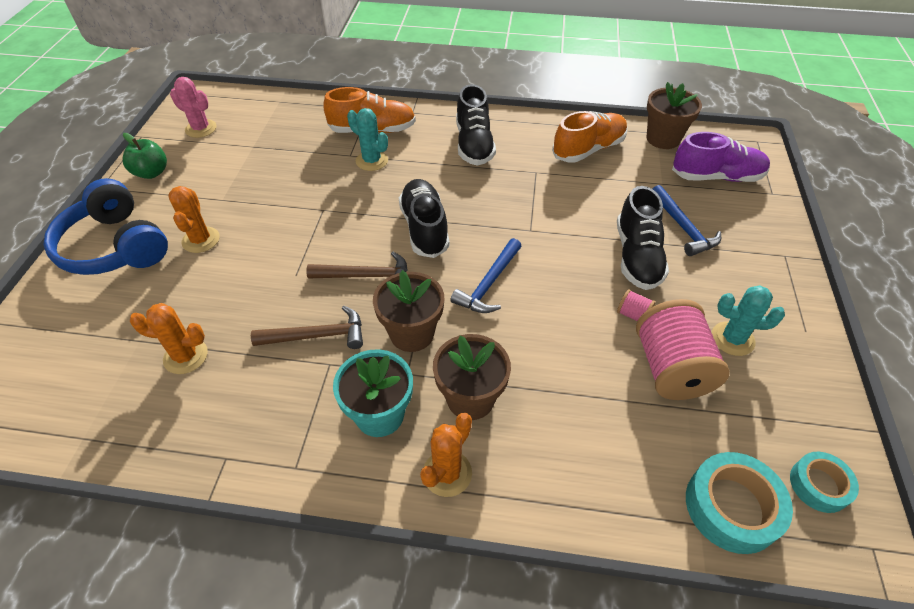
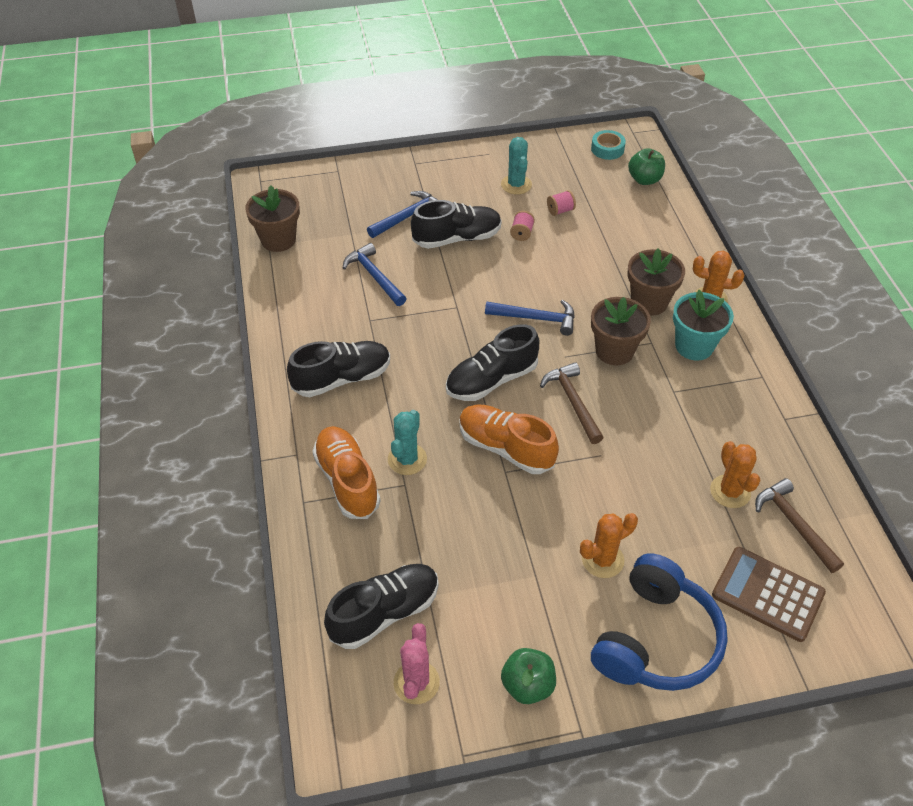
camera: 110 degrees left, 0 degrees up
(76, 335) = (767, 594): none -> brown calculator
(257, 126) = (385, 613): none -> black shoe
(317, 336) = (654, 410): brown hammer -> brown hammer (794, 524)
(588, 149) = (316, 288): orange shoe -> orange shoe (505, 448)
(594, 186) = (374, 276): none -> blue hammer
(670, 368) = (560, 210): pink spool -> pink spool, size x0.42
(716, 177) = (328, 202): purple shoe -> none
(731, 507) = (644, 179): turquoise tape -> green apple

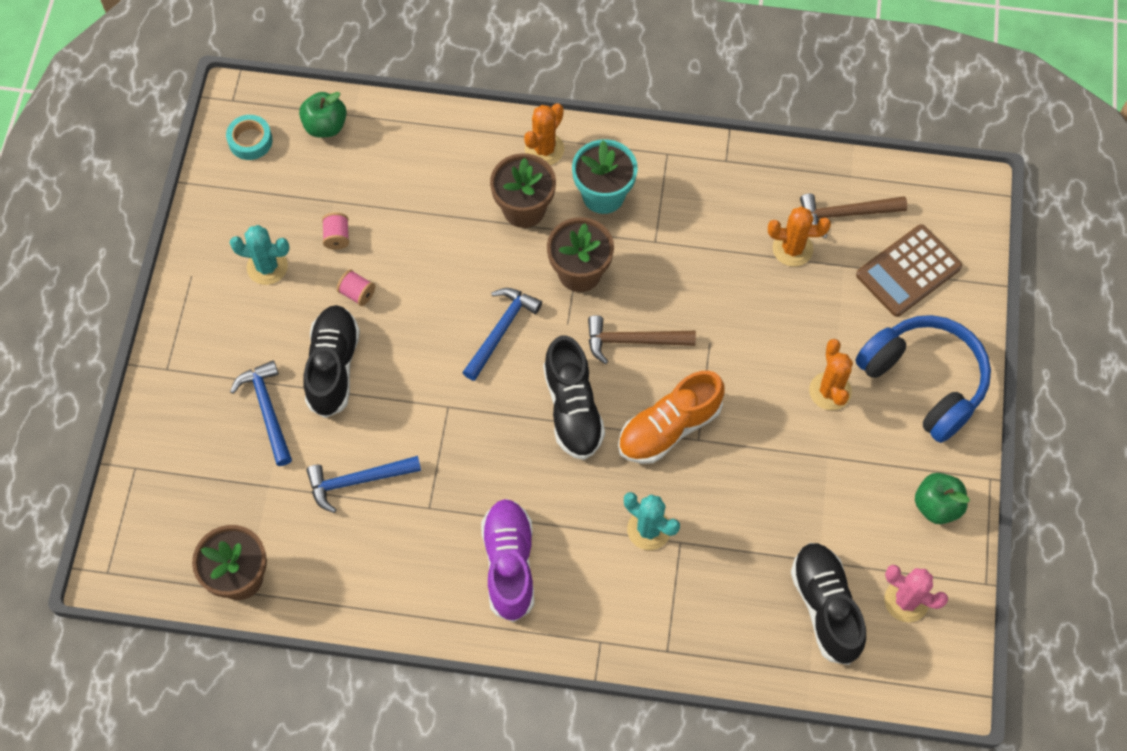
camera: 70 degrees left, 15 degrees up
(342, 378) = (509, 564): black shoe -> purple shoe
(347, 481) = (655, 598): orange shoe -> none

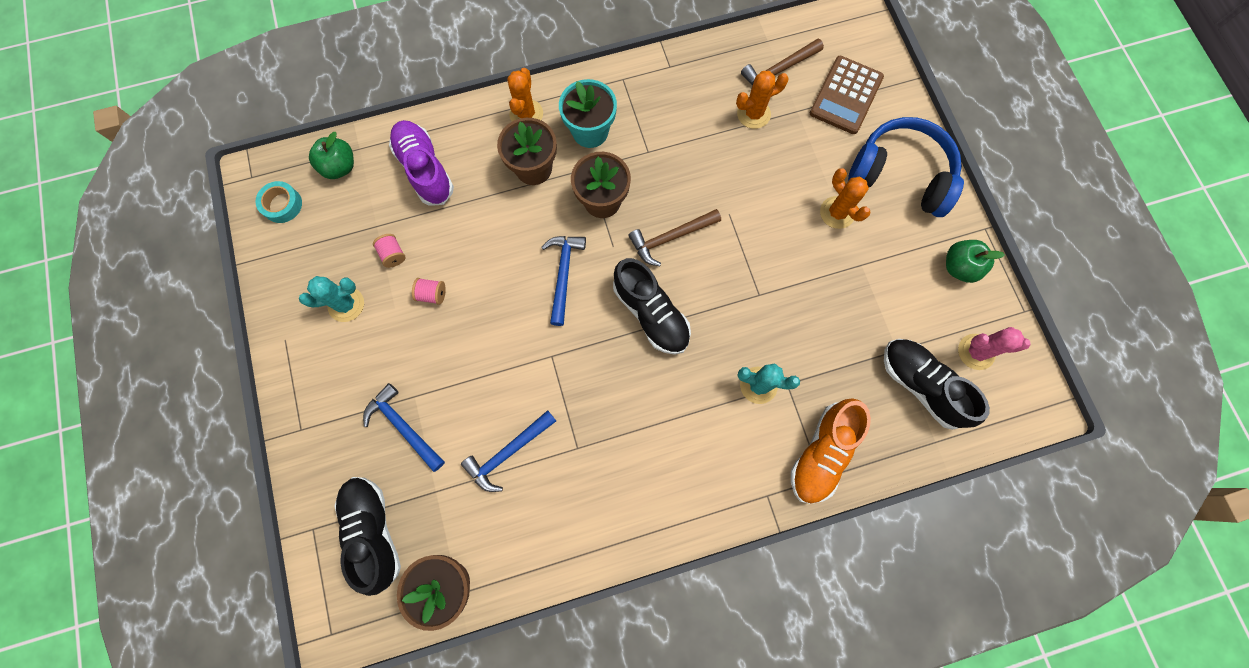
camera: 25 degrees left, 10 degrees up
(333, 367) = (441, 365): black shoe -> black shoe (374, 531)
(509, 564) = (664, 465): purple shoe -> purple shoe (425, 169)
(669, 428) = (732, 295): orange shoe -> orange shoe (822, 453)

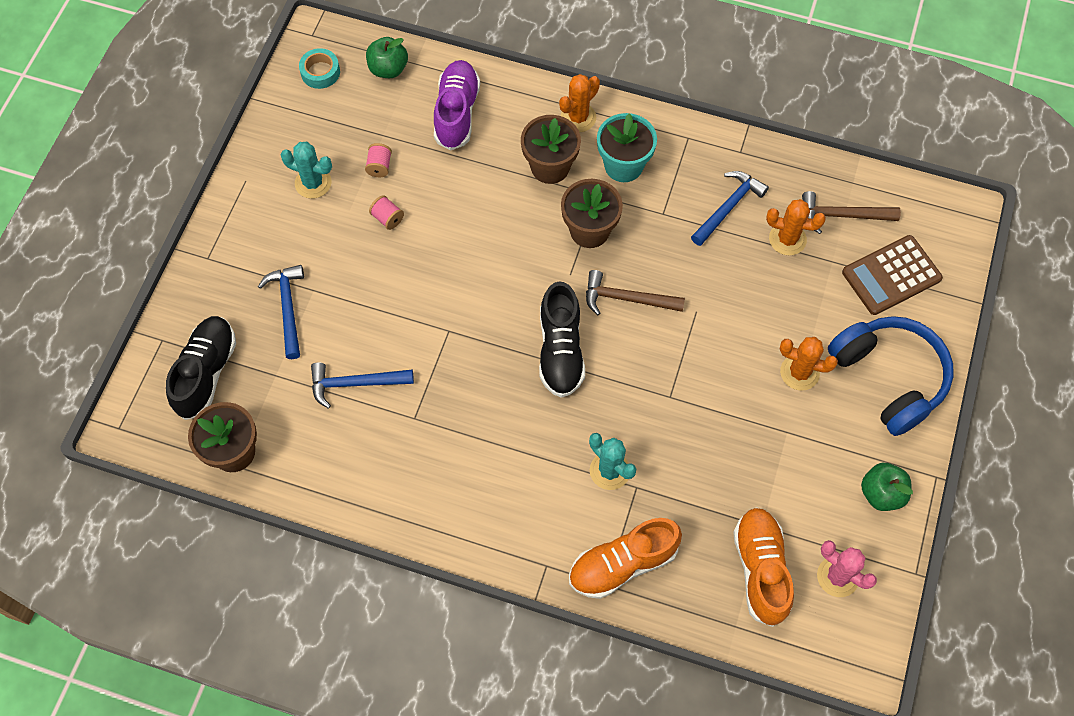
camera: 35 degrees right, 10 degrees down
(563, 274) = (509, 271): blue hammer -> blue hammer (728, 207)
(837, 212) = (799, 372): orange cactus -> orange cactus turned 75 degrees counterclockwise
(921, 385) = (760, 569): black shoe -> orange shoe

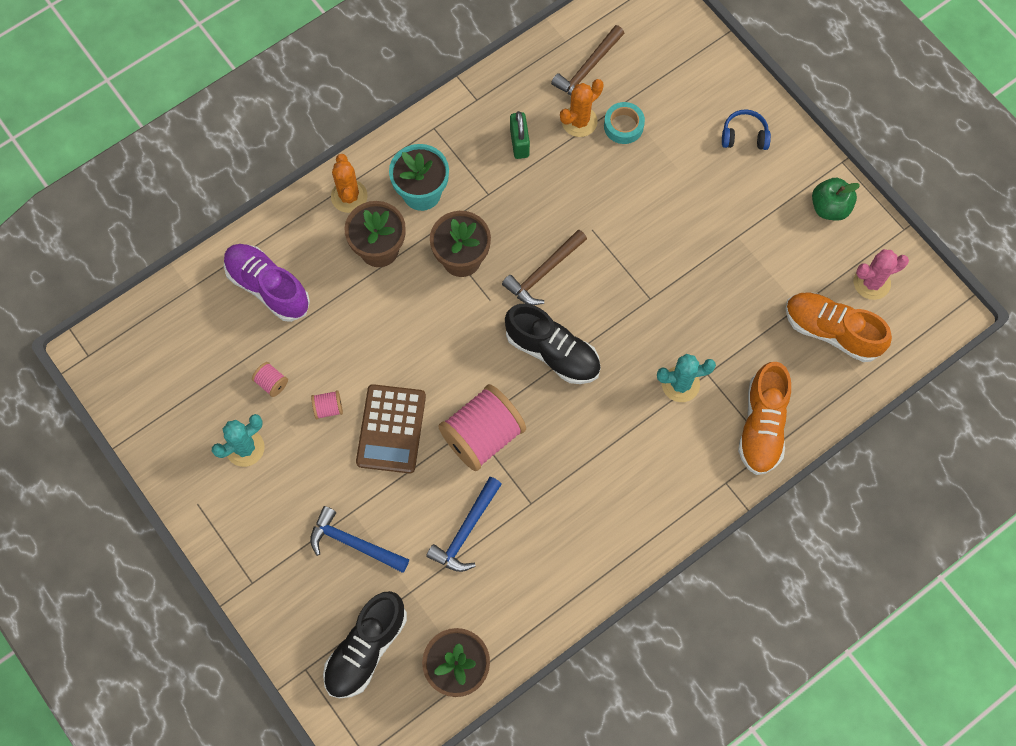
camera: 55 degrees left, 5 degrees up
(206, 373) = (366, 649): black shoe -> black shoe turned 105 degrees counterclockwise
(320, 72) = (134, 372): turquoise tape -> turquoise tape (623, 126)
(388, 69) = (177, 314): green apple -> none
(446, 344) = (482, 436): none -> pink spool
(728, 207) = (519, 143): blue hammer -> green padlock
(799, 372) = (696, 193): orange cactus -> none
(889, 378) = (744, 136): blue headphones -> blue headphones, size x0.46
(891, 275) = (663, 73): brown calculator -> brown calculator (391, 429)

